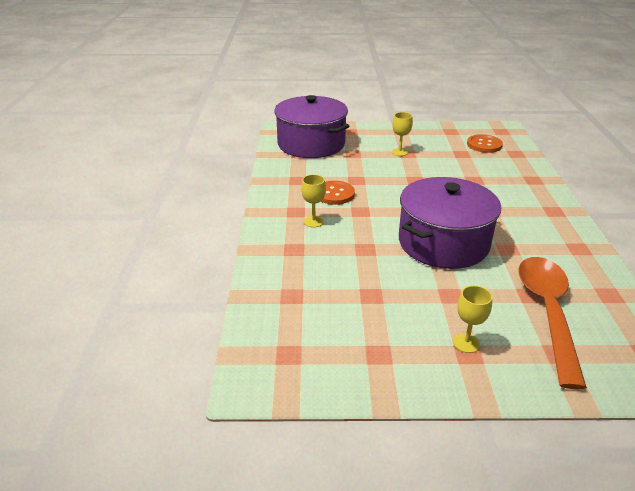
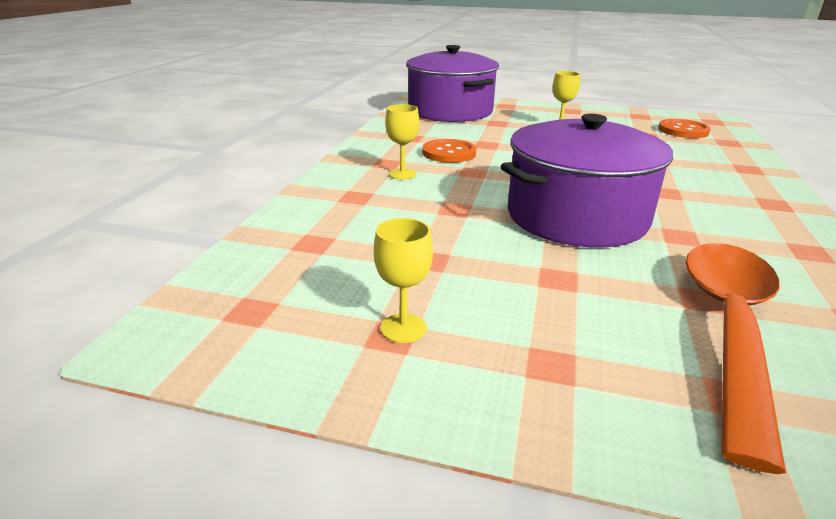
camera: 15 degrees right, 5 degrees down
(466, 343) = (554, 347): yellow goblet -> yellow goblet (403, 328)

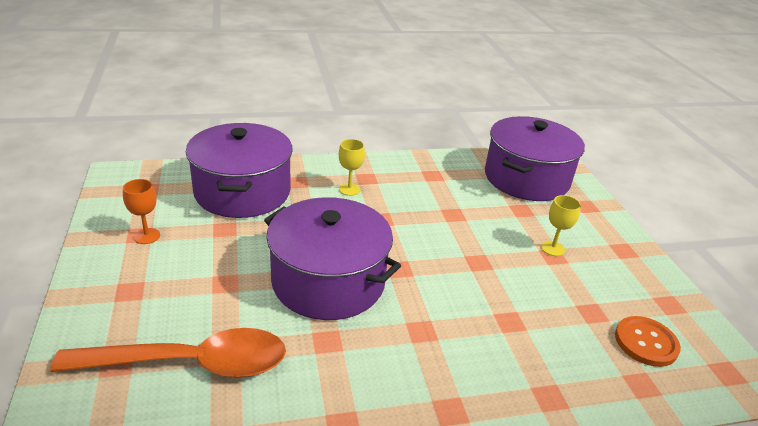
camera: 60 degrees right, 5 degrees up
(346, 232) = (242, 192): none -> purple pot
(403, 328) = (147, 236): yellow goblet -> orange goblet
(449, 153) = (412, 200): orange button -> none

